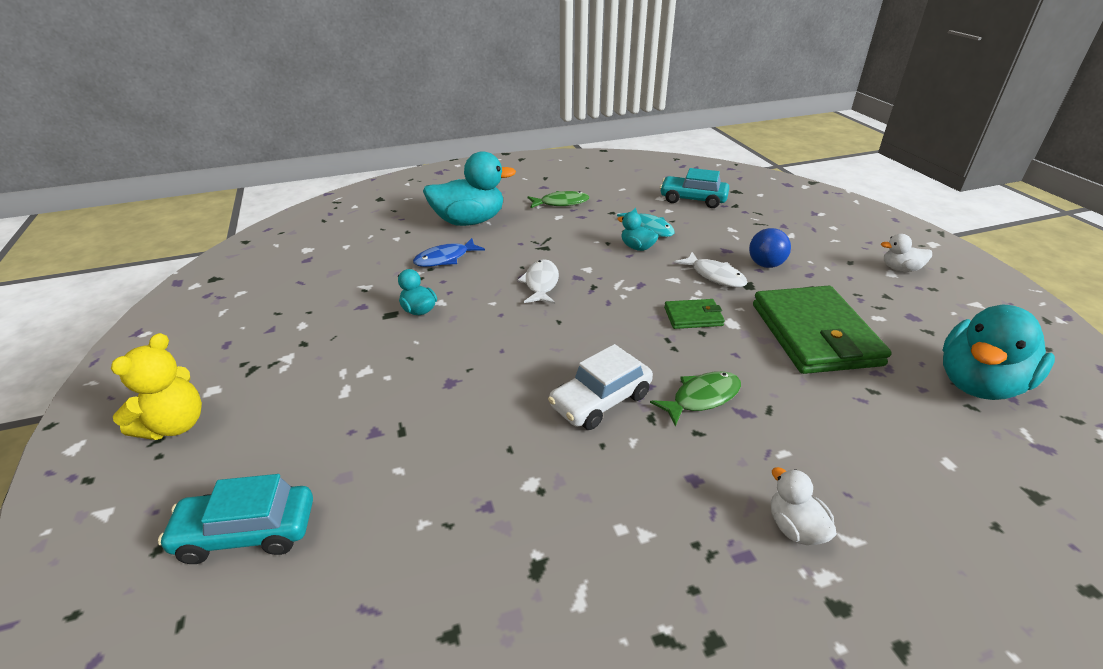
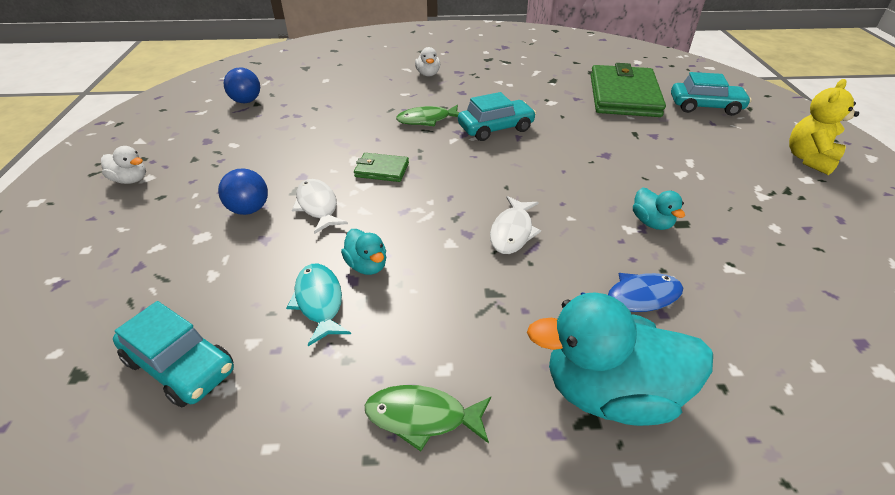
camera: 165 degrees left, 5 degrees up
(600, 400) = (495, 128): white car -> turquoise car
(815, 334) = (301, 141): green wallet -> green wallet (623, 95)
(978, 384) = (246, 101): turquoise duck -> blue ball

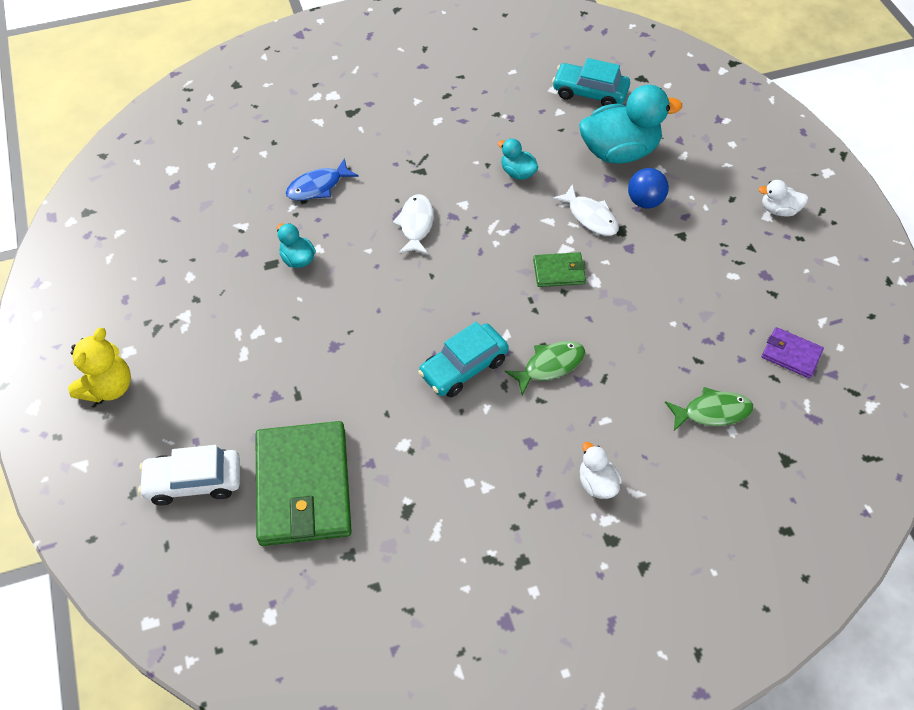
camera: 165 degrees right, 15 degrees up
(246, 101) = (791, 354): blue ball -> purple wallet
(319, 302) = (535, 141): turquoise fish -> none
(422, 417) = (441, 96): green fish -> green fish (712, 412)
(610, 392) = (340, 127): turquoise duck -> turquoise duck (619, 152)
(705, 106) = (194, 481): turquoise car -> white car

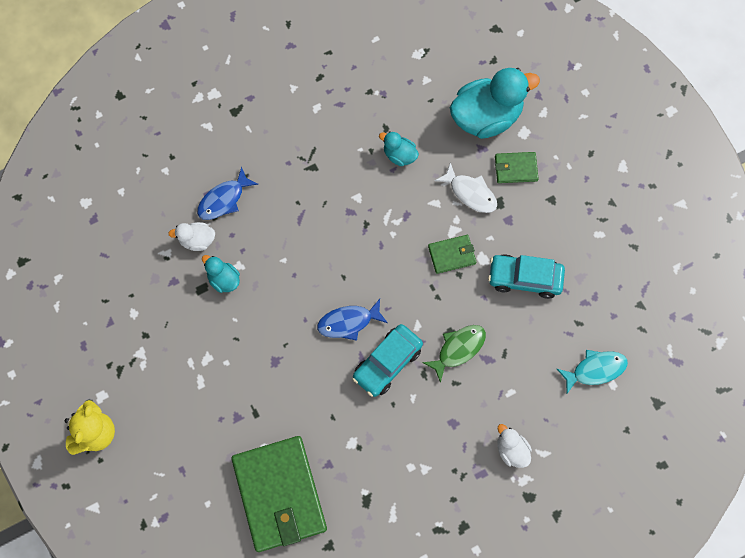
camera: 10 degrees left, 15 degrees up
(194, 481) = (190, 506): white car -> none
(416, 225) = (319, 226): white fish -> none
(427, 320) = (348, 322): none -> blue fish
(589, 93) = (450, 54): turquoise car -> turquoise car (524, 278)
(644, 201) = (515, 168): blue ball -> green wallet
(712, 412) = (595, 370): green fish -> turquoise fish
(778, 210) = (632, 159): white duck -> white duck (197, 240)
(791, 354) = (653, 304): purple wallet -> none

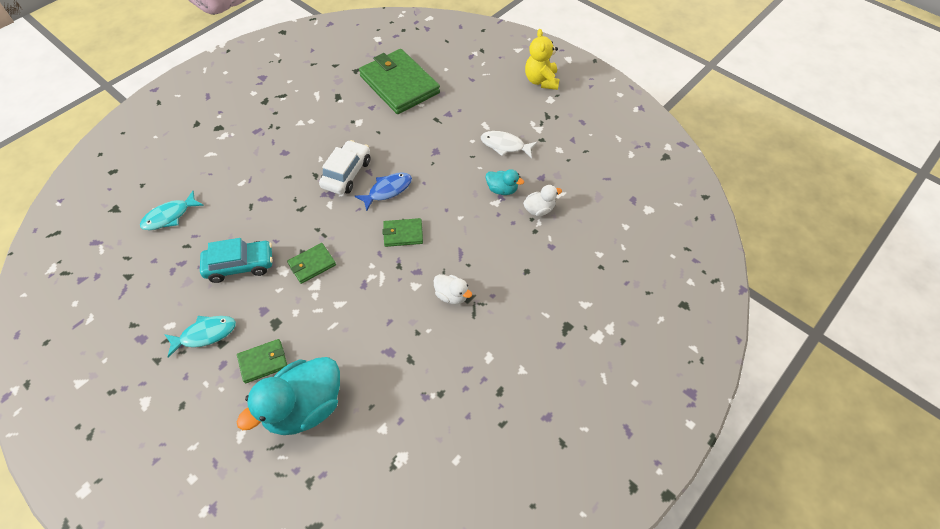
camera: 160 degrees right, 15 degrees down
(224, 200) = (534, 246): blue fish -> none
(350, 260) = (403, 234): none -> green wallet
(387, 363) = (347, 173): turquoise car -> white car
(399, 155) = (387, 336): turquoise duck -> none
(458, 349) = (290, 198): green fish -> none
(470, 193) = (306, 323): white fish -> white fish (505, 145)
(511, 450) = (235, 149): white duck -> white duck (452, 295)
(566, 213) = (205, 334): none -> turquoise fish

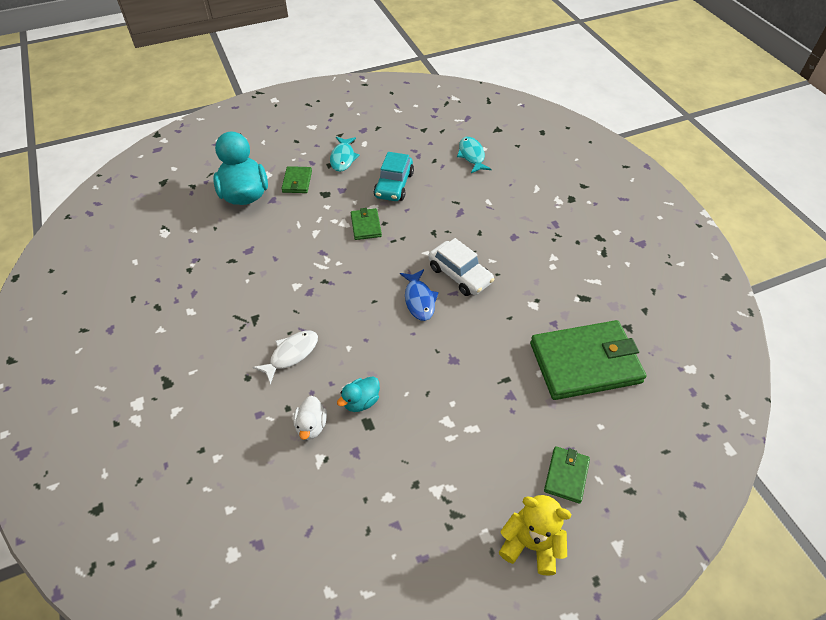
camera: 115 degrees right, 5 degrees down
(403, 234) = (358, 295): green wallet -> green wallet (566, 475)
(452, 295) = (266, 307): white duck -> none
(505, 145) = (426, 435): white fish -> white fish (291, 354)

